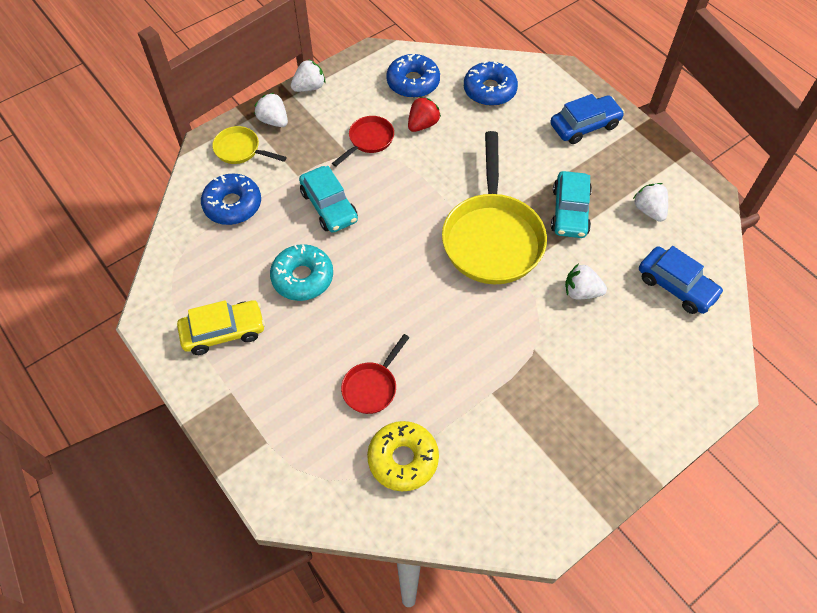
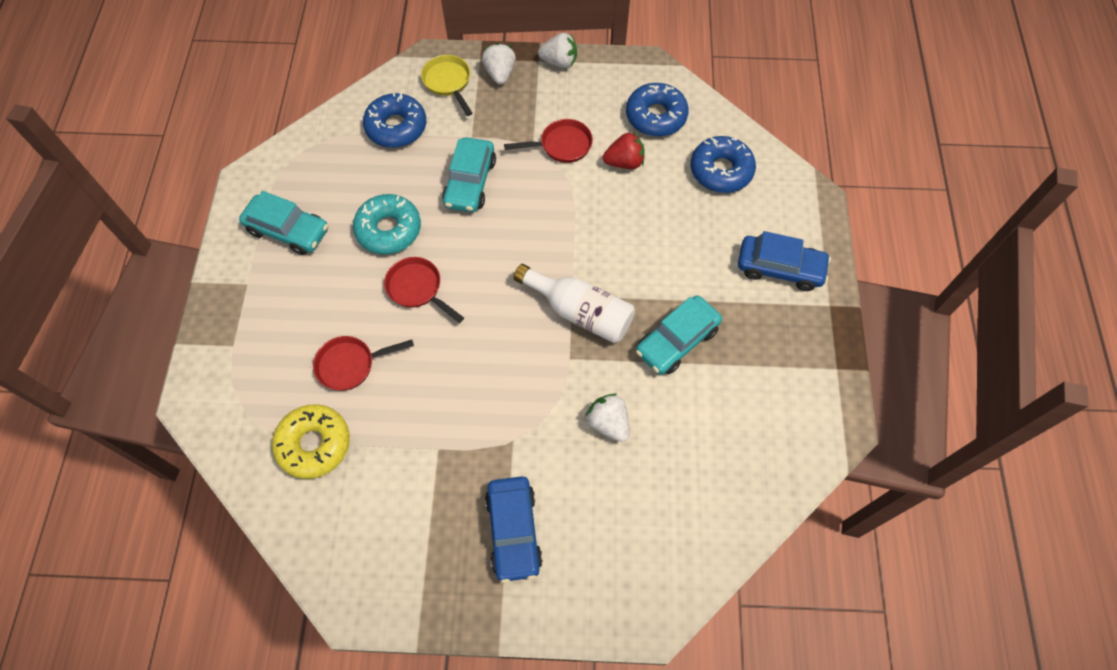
camera: 40 degrees right, 5 degrees up
(223, 332) = (288, 230): yellow car -> turquoise car
(366, 301) = (417, 289): none -> red pan
(492, 237) = (580, 312): yellow pan -> white bottle
(649, 210) = (756, 396): white strawberry -> none
(676, 286) = (705, 489): blue car -> blue car (514, 531)

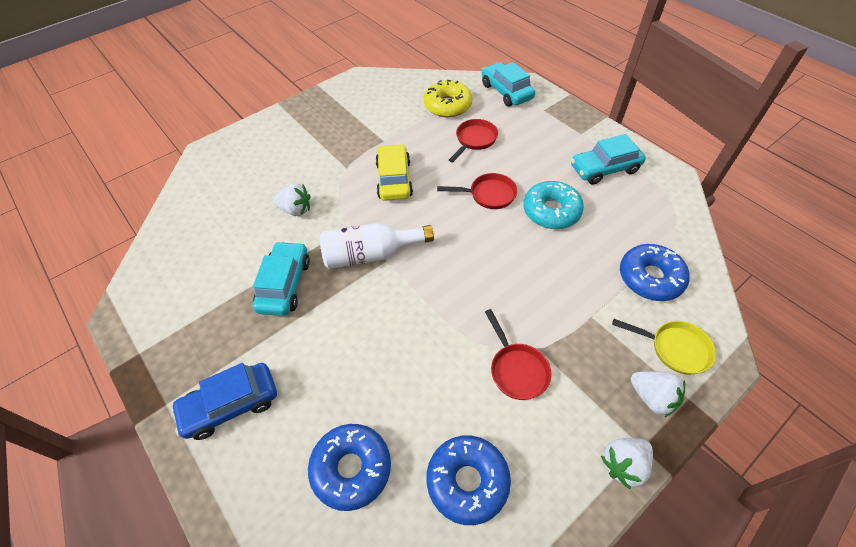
camera: 140 degrees right, 10 degrees down
(470, 182) = (544, 280): turquoise car -> turquoise car (506, 91)
(481, 381) = (394, 179): none -> yellow car
(514, 531) = (308, 138): blue car -> none
(561, 145) = (516, 369): red pan -> red pan turned 60 degrees counterclockwise
(624, 162) = (448, 398): red strawberry -> none

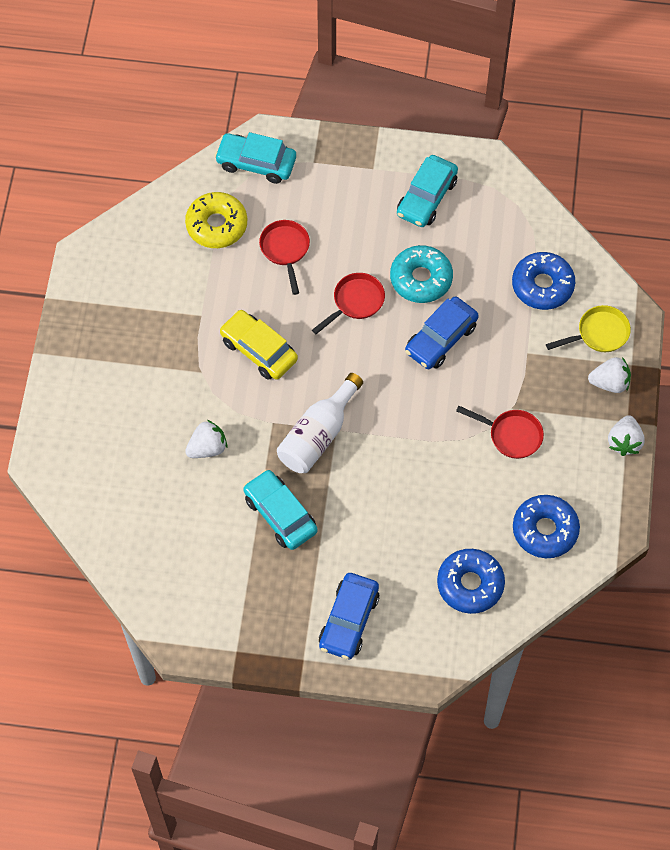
camera: 45 degrees left, 10 degrees up
(527, 257) = (441, 339): none -> blue car

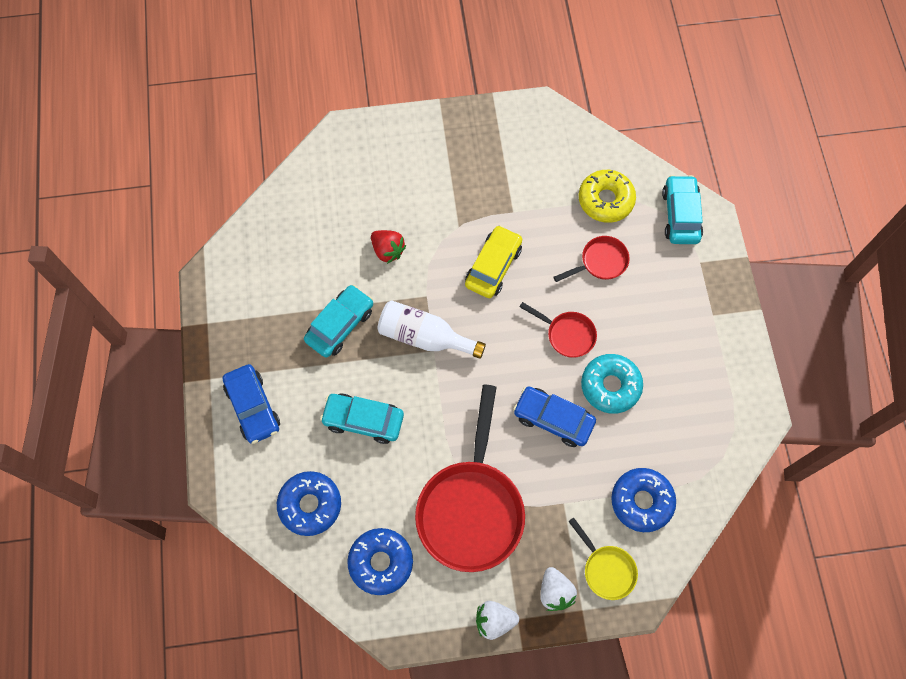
camera: 75 degrees right, 5 degrees up
(207, 448) = (388, 250): white strawberry -> red strawberry
(349, 620) = (253, 407): blue car -> blue car turned 120 degrees counterclockwise
(426, 197) = (699, 370): turquoise car -> turquoise car (363, 420)
(511, 435) = (471, 508): red pan -> red pan, size x2.09

